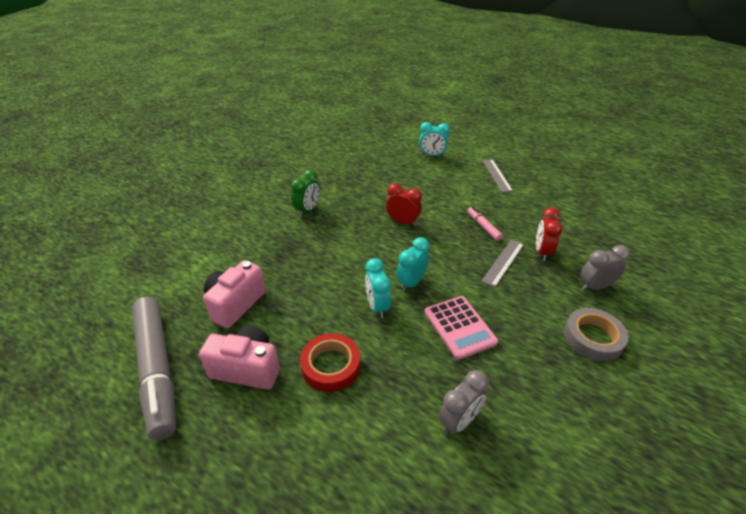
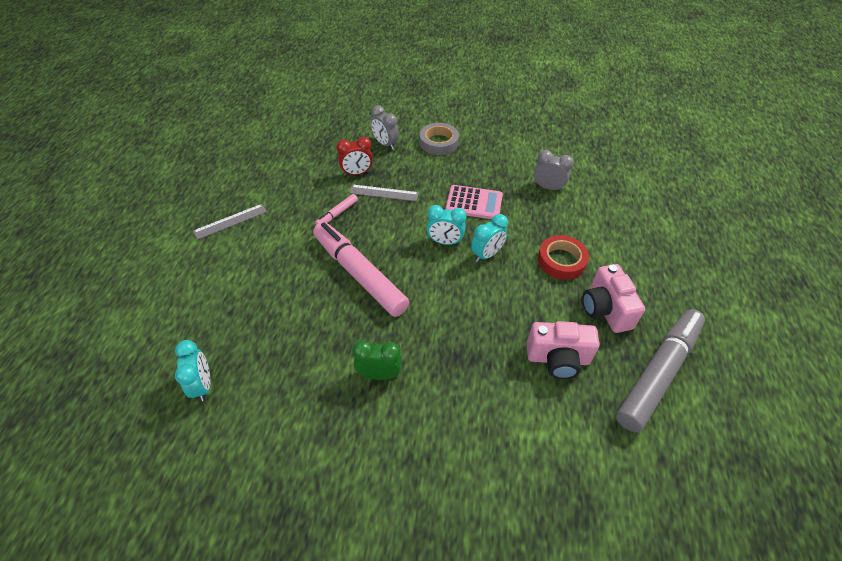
camera: 115 degrees left, 10 degrees up
(402, 222) = (359, 274): red clock -> pink marker
(432, 155) = (195, 290): turquoise clock -> turquoise clock (203, 385)
(459, 327) = (474, 203): pink calculator -> pink calculator turned 60 degrees clockwise

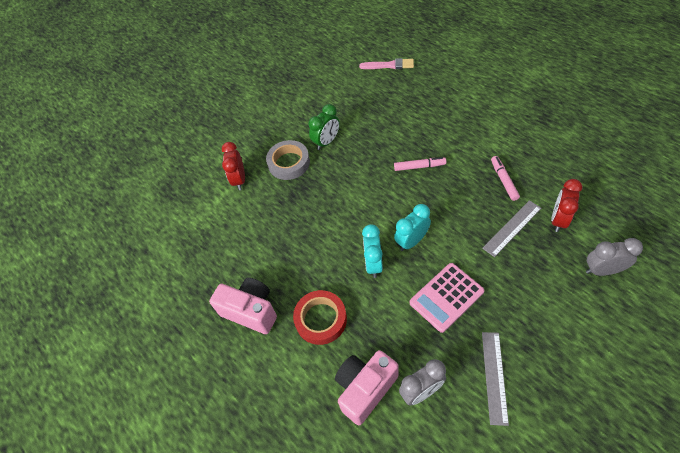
camera: 135 degrees right, 5 degrees up
(203, 385) = (389, 65): turquoise clock -> pink brush
(230, 221) = (539, 110): grey ruler -> grey ruler (494, 376)
(359, 274) = (419, 166): pink marker -> pink marker, size x0.42
(439, 142) = (577, 328): grey tape -> grey tape (289, 163)
(498, 431) = (239, 180): none -> red clock
(558, 359) = (248, 244): pink camera -> pink camera (365, 389)
(657, 373) = (180, 299): grey marker -> none

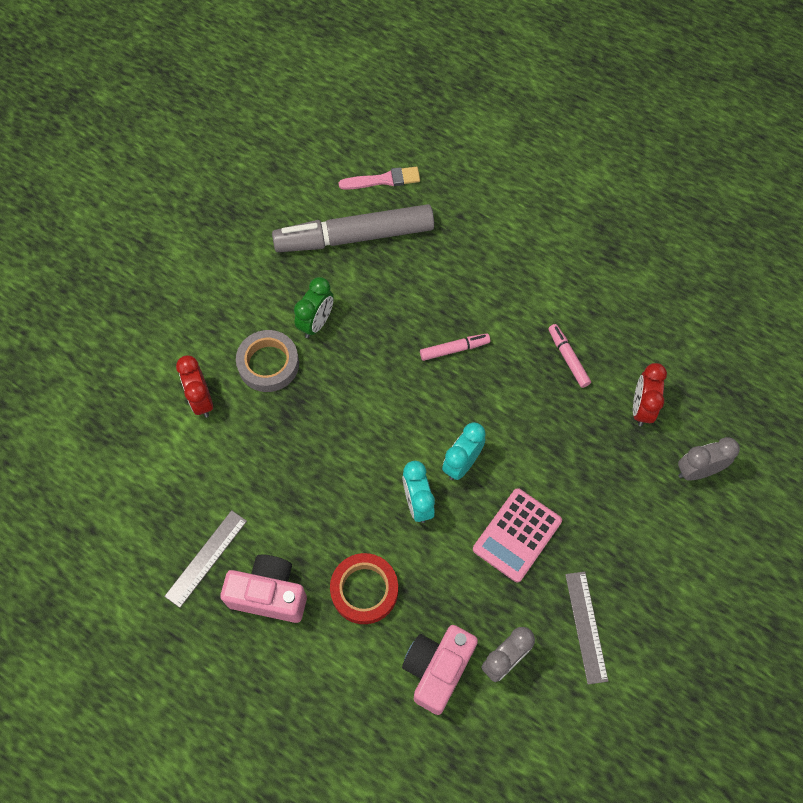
camera: 20 degrees left, 10 degrees up
(364, 95) = (355, 237): none -> grey marker
(512, 228) = (586, 427): grey ruler -> grey ruler (206, 558)

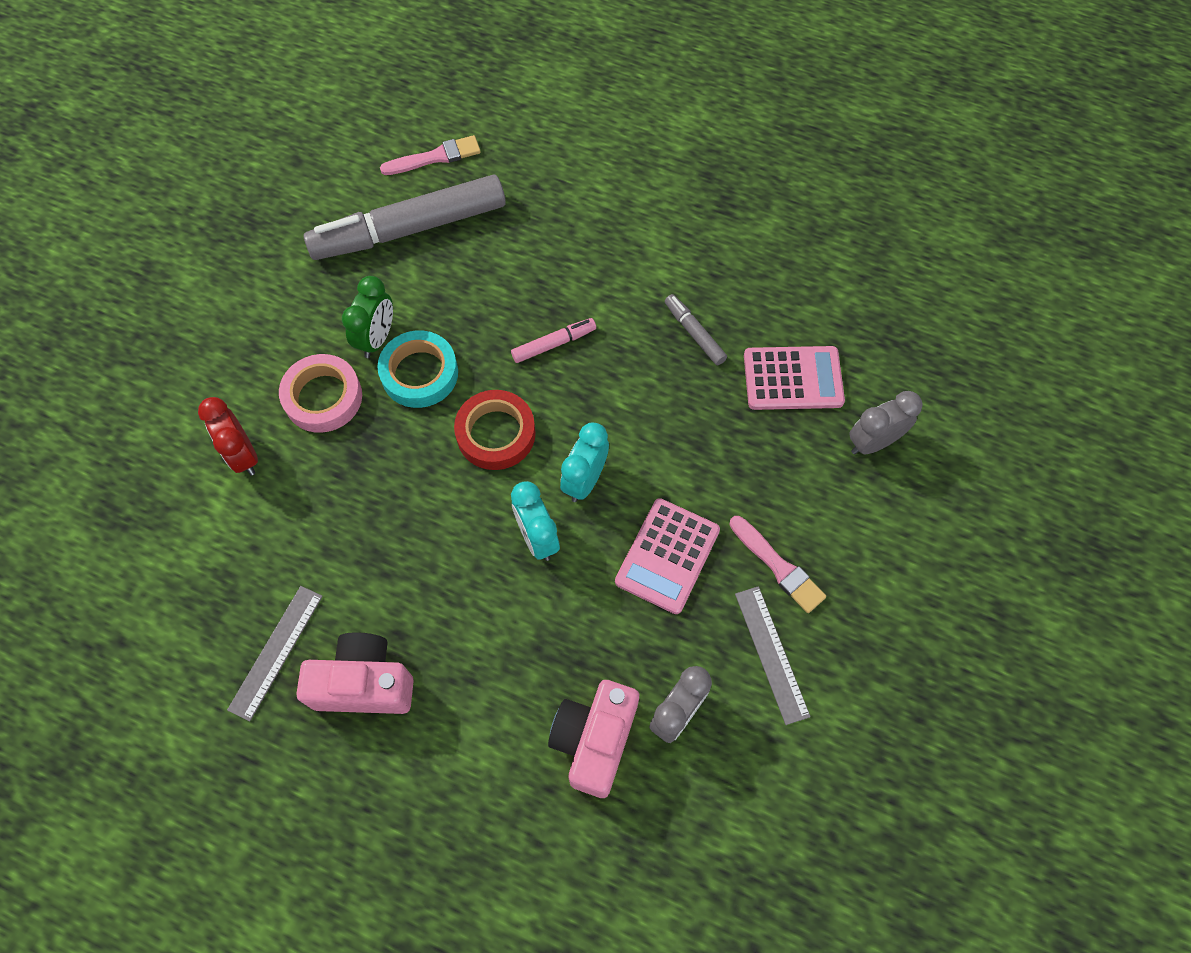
camera: 10 degrees left, 0 degrees up
(268, 364) = (323, 397): grey tape -> pink tape
(345, 356) = (419, 373): none -> turquoise tape
(364, 590) = (486, 657): red tape -> red tape (496, 433)
(568, 358) = (694, 334): pink marker -> grey marker
(603, 558) = (778, 566): none -> pink brush
(641, 408) = (793, 378): red clock -> pink calculator

